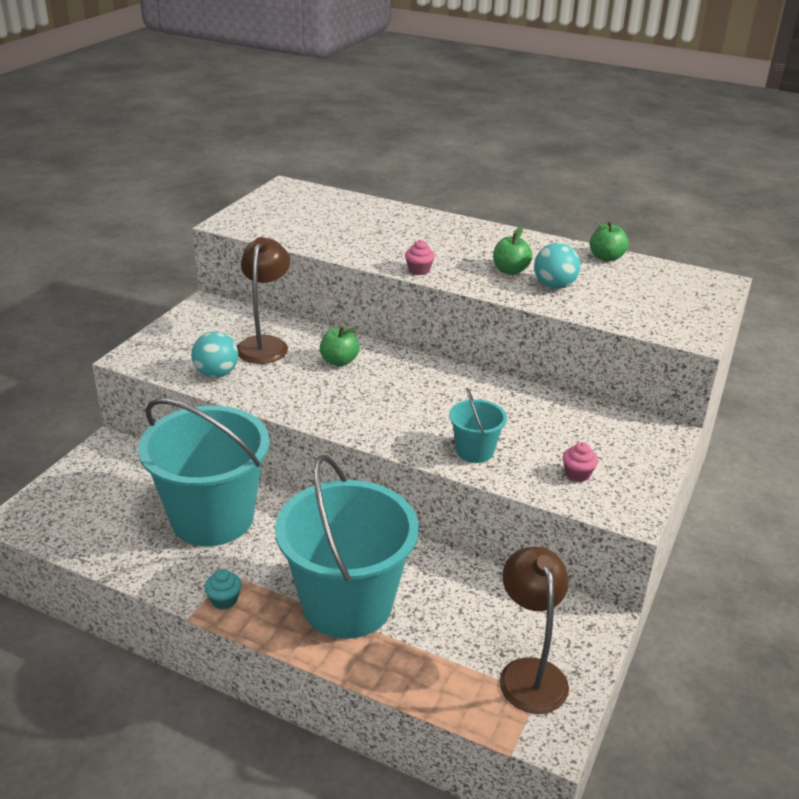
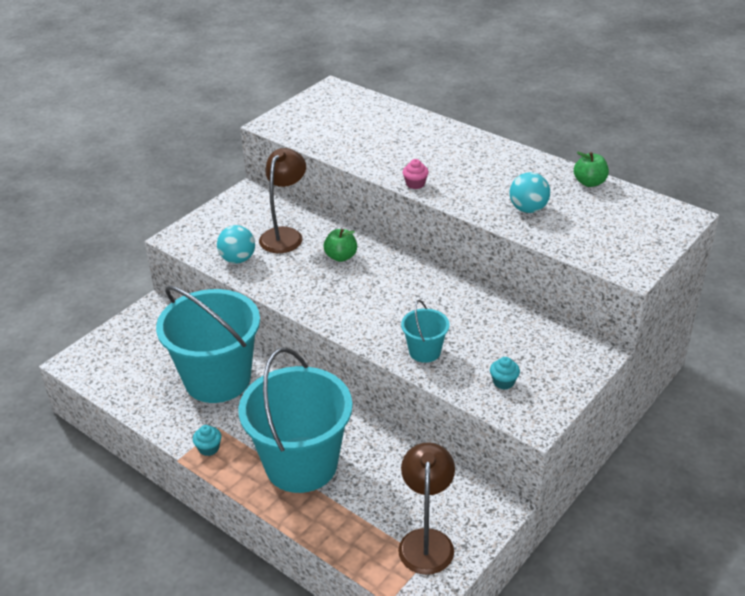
camera: 15 degrees right, 5 degrees up
(510, 270) = (495, 190): green apple -> none
(577, 474) = (503, 382): pink cupcake -> turquoise cupcake

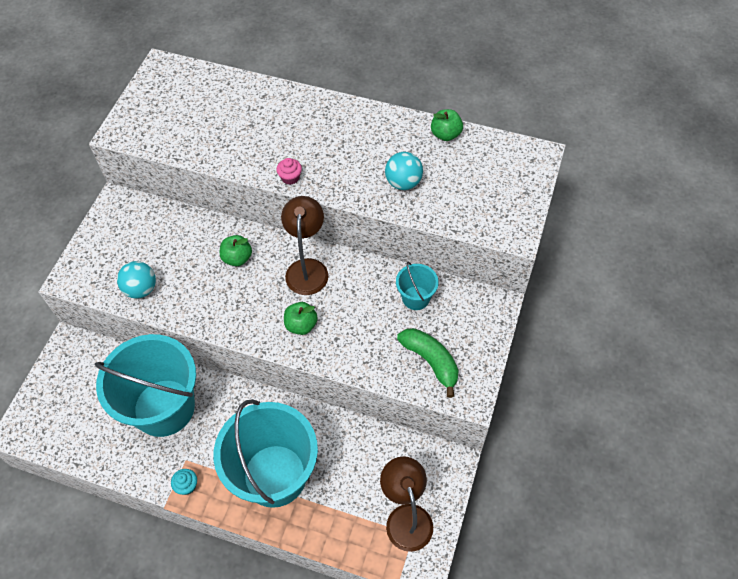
camera: 20 degrees left, 20 degrees up
(285, 235) = (174, 246): brown lamp -> brown lamp (307, 268)
(380, 321) = (301, 325): none -> green apple
(424, 351) = (353, 348): turquoise bucket -> turquoise bucket (416, 298)
(503, 382) = (431, 361): turquoise cupcake -> green banana

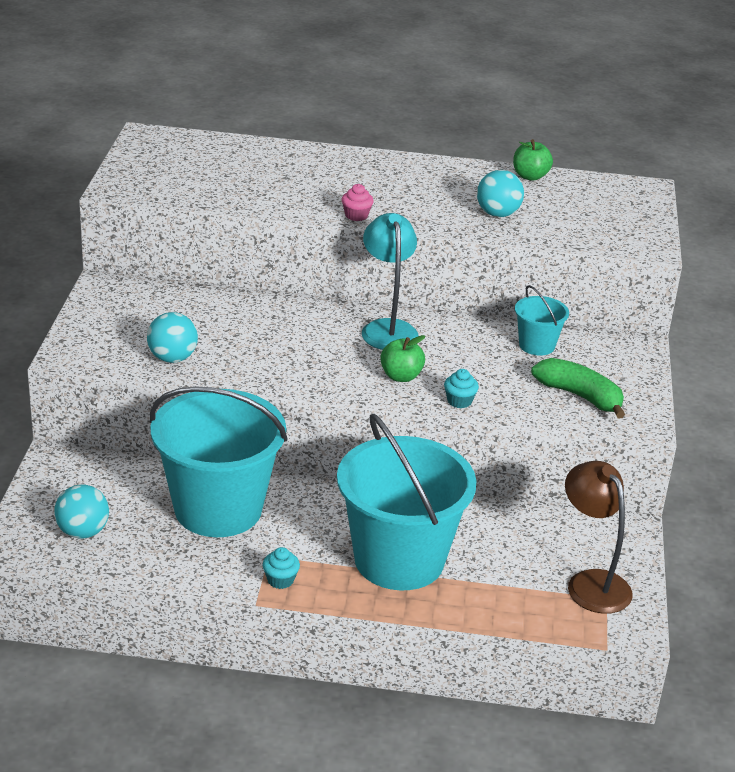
camera: 15 degrees left, 25 degrees down
(68, 420) = (83, 532): none -> turquoise ball
(237, 258) = (291, 325): green apple -> none
(307, 268) = (387, 328): brown lamp -> turquoise lamp
(336, 358) = (459, 401): none -> turquoise cupcake

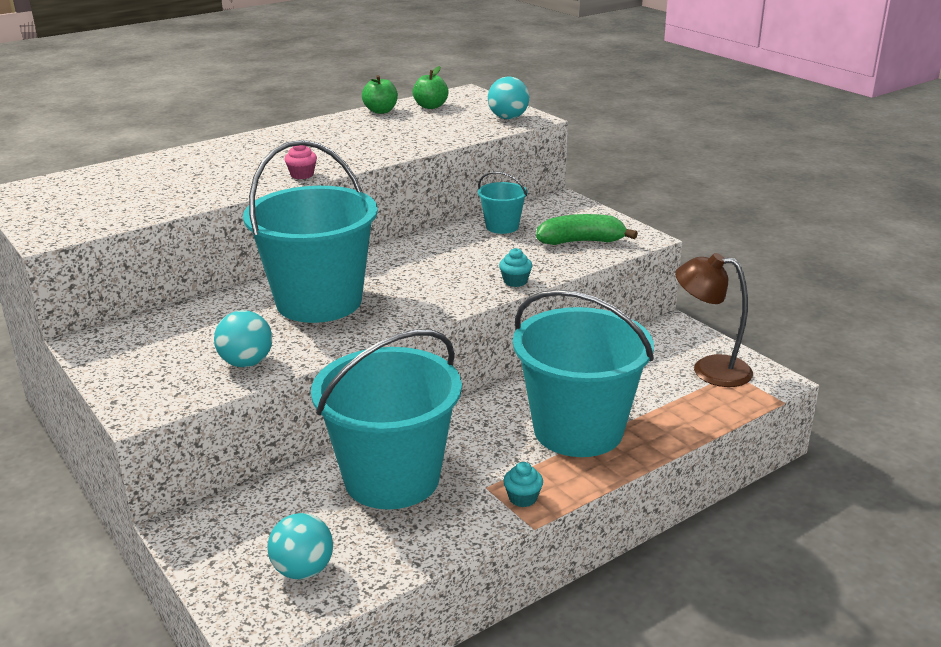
camera: 40 degrees left, 5 degrees down
(288, 336) = (319, 302): none -> turquoise bucket
(387, 328) = (385, 262): turquoise lamp -> none
(401, 376) = (449, 286): green apple -> green apple (431, 106)
(497, 214) = (402, 137): turquoise ball -> turquoise ball (508, 118)

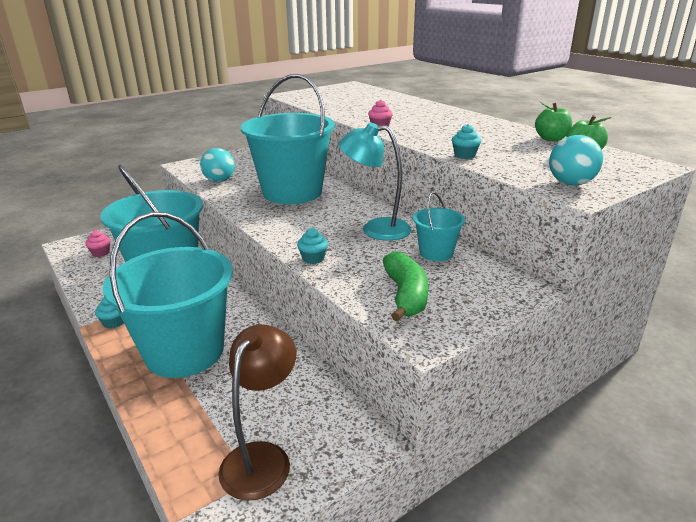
camera: 90 degrees right, 0 degrees up
(303, 570) = (101, 253): turquoise ball -> pink cupcake
(427, 144) = (464, 155): none -> turquoise cupcake
(445, 251) = (376, 229): none -> turquoise lamp

